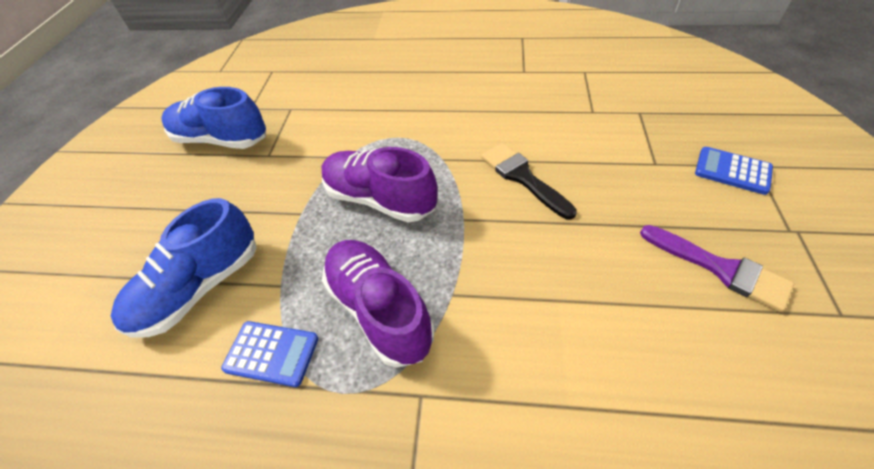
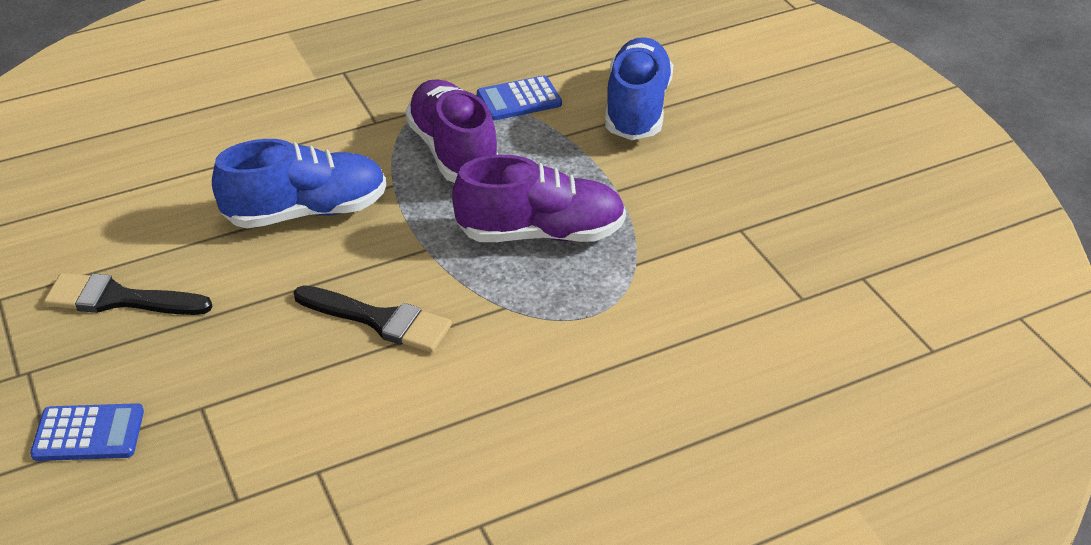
camera: 145 degrees right, 10 degrees down
(221, 139) = (830, 223): blue shoe -> blue shoe (306, 212)
(379, 309) = (453, 152): purple shoe -> purple shoe turned 135 degrees counterclockwise
(720, 268) = (119, 299): purple brush -> black brush

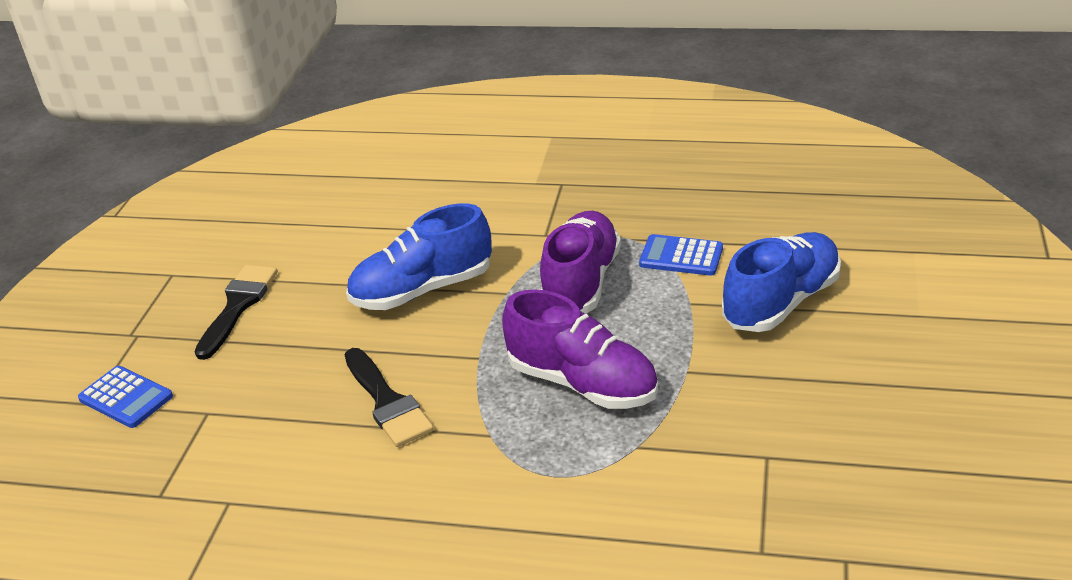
camera: 40 degrees right, 5 degrees down
(119, 299) = (238, 306): black brush -> black brush turned 60 degrees clockwise
(306, 212) = (422, 290): blue shoe -> blue shoe turned 135 degrees clockwise

